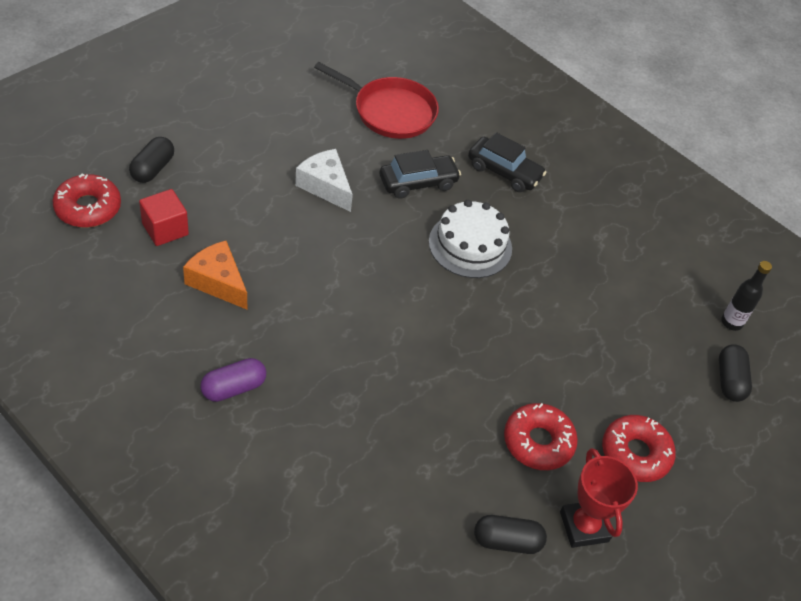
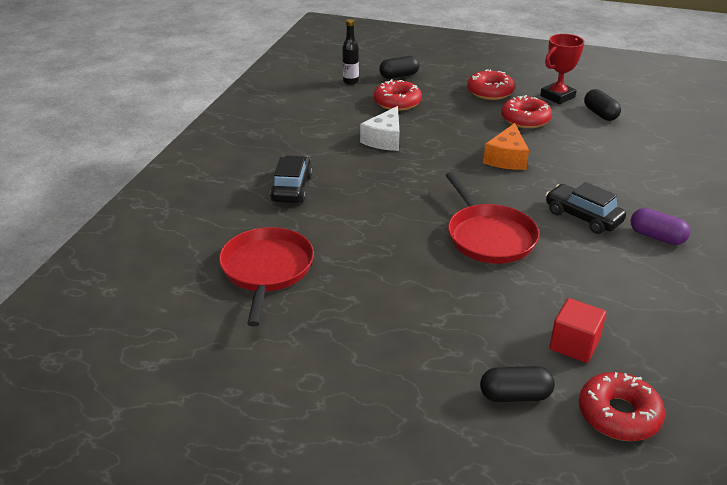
camera: 110 degrees left, 15 degrees down
(218, 282) = (585, 286): orange cheese -> orange cheese (507, 158)
(325, 186) = (410, 271): white cheese -> white cheese (385, 139)
(332, 262) = (489, 237): none -> red pan
(418, 183) = (350, 225): black car -> black car (582, 217)
(470, 245) = (393, 182): white cake -> none
(649, 338) = (397, 102): none -> red donut

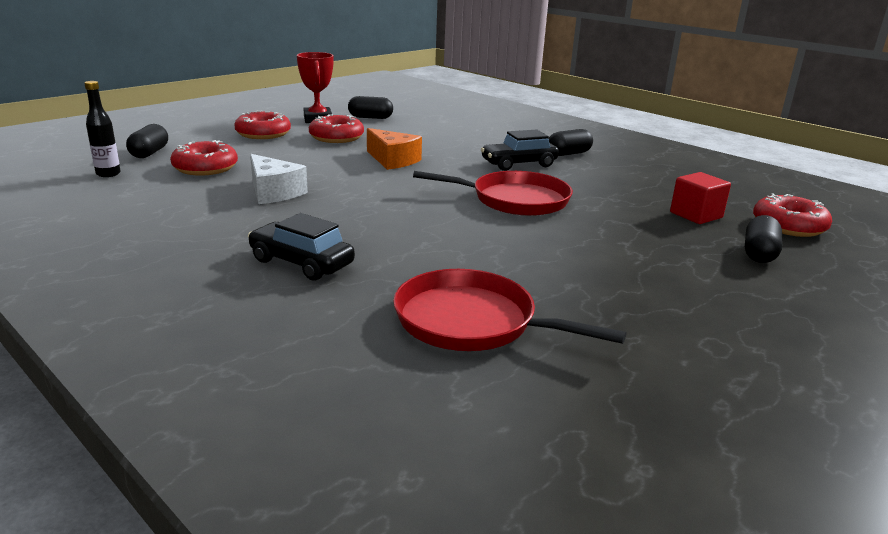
camera: 65 degrees left, 10 degrees down
(656, 237) = (568, 154): purple capsule -> black capsule

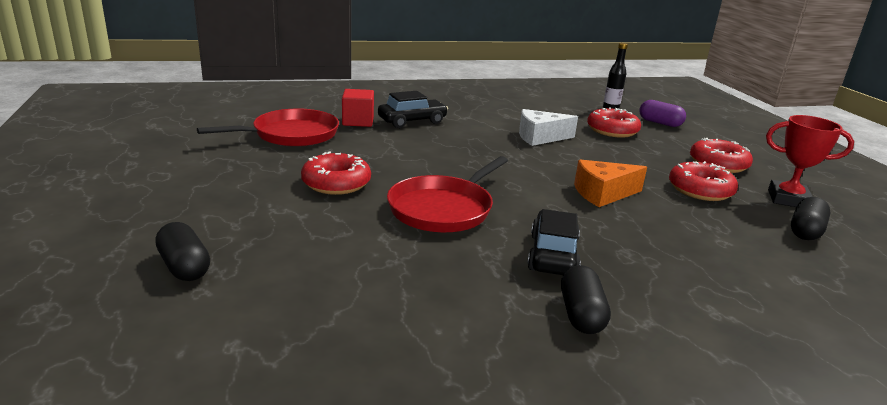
camera: 120 degrees right, 0 degrees up
(149, 153) = (660, 123): black capsule -> purple capsule
(696, 215) = (294, 288): red cube -> red cube (358, 121)
(788, 226) = (181, 338): red donut -> red donut (336, 183)

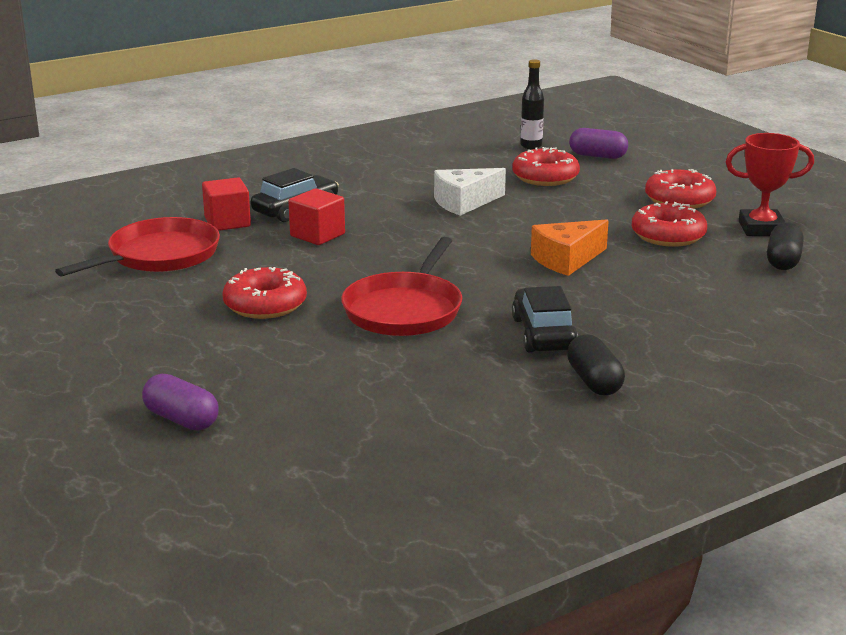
camera: 15 degrees left, 0 degrees up
(184, 267) = (181, 419): black capsule -> purple capsule
(415, 140) = (317, 235): none -> red cube

